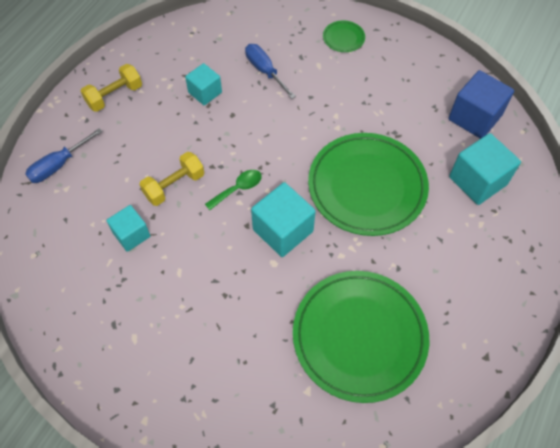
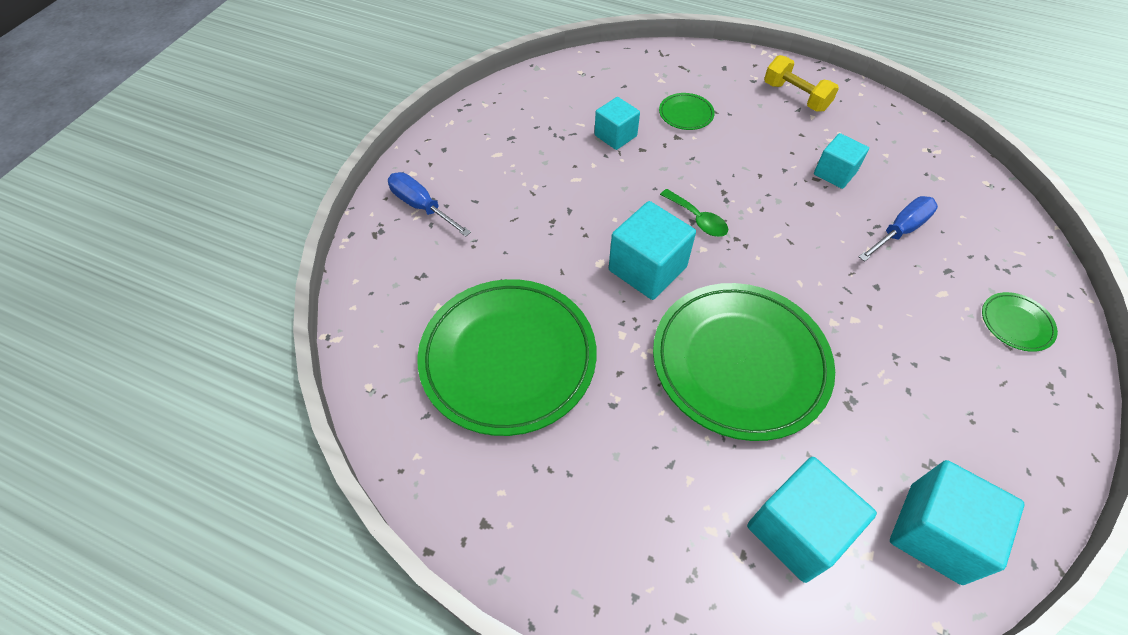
camera: 85 degrees right, 5 degrees down
(59, 165) = (688, 70): blue screwdriver -> blue screwdriver (422, 207)
(117, 176) = (686, 114): none -> green plate
(174, 186) = (686, 161): yellow dumbbell -> none
(474, 117) = (935, 533): blue cube -> turquoise cube

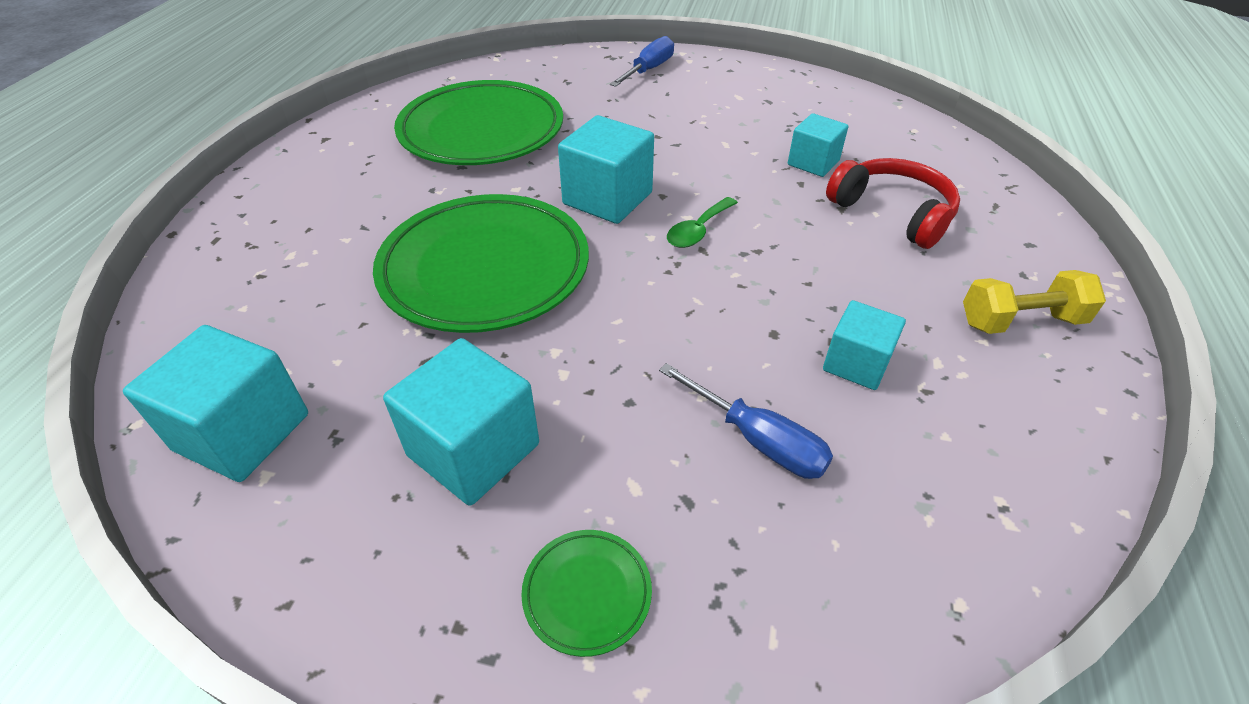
camera: 80 degrees right, 10 degrees down
(686, 114) = (892, 213): green plate -> red headphones
(795, 96) = (1020, 321): yellow dumbbell -> yellow dumbbell turned 45 degrees clockwise
(797, 530) = (276, 312): turquoise cube -> turquoise cube (473, 450)

